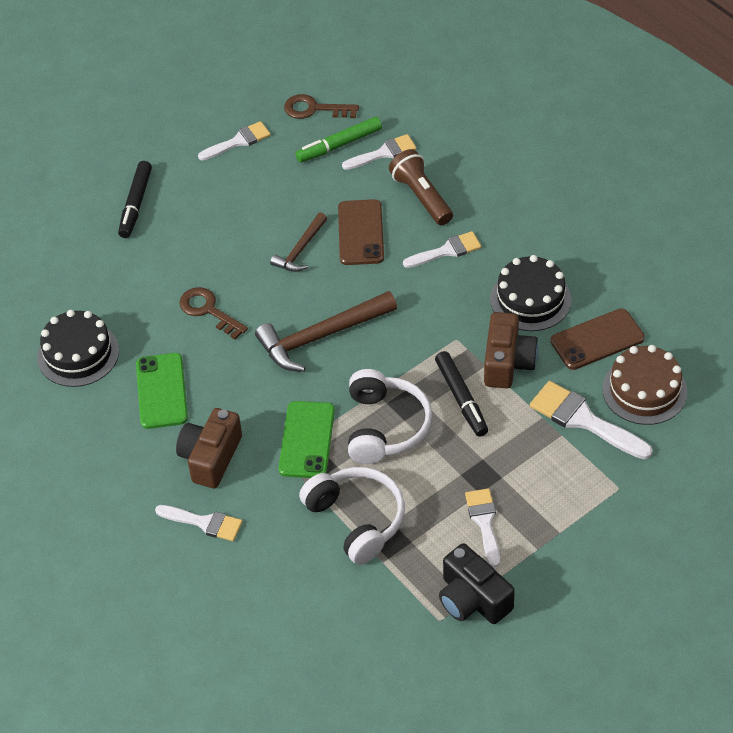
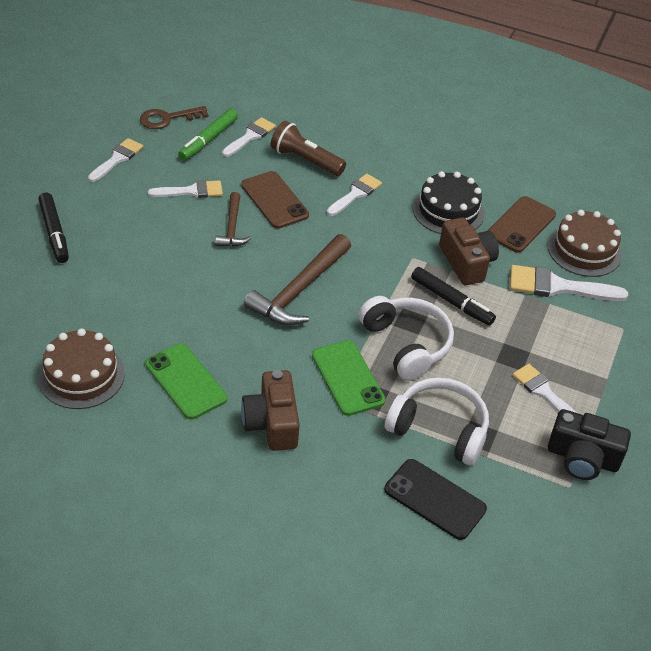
camera: 35 degrees left, 5 degrees down
(78, 354) = (81, 375): black cake -> brown cake
(204, 523) = (306, 482): white brush -> white brush (191, 191)
(208, 310) = (183, 300): brown key -> none
(306, 582) = (435, 499): none -> black phone

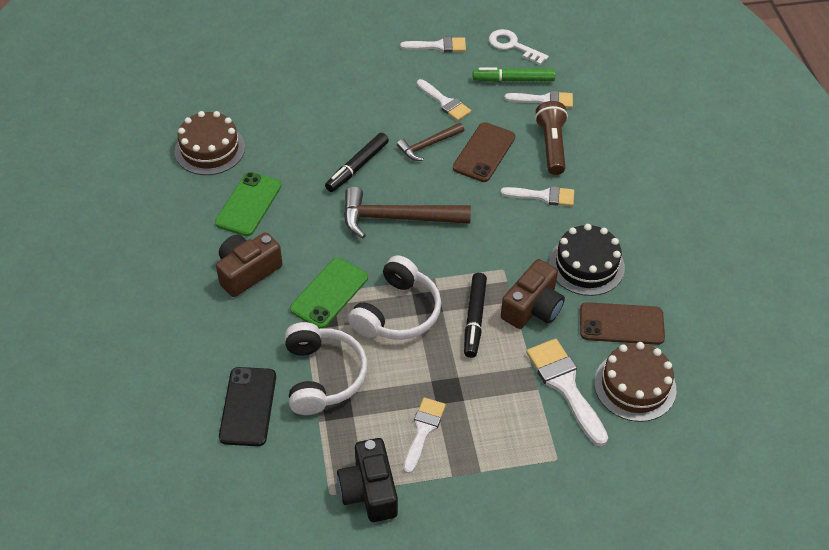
camera: 60 degrees right, 5 degrees up
(54, 232) = (330, 59): black marker -> black marker (357, 167)
(167, 119) = (512, 46): brown key -> white key

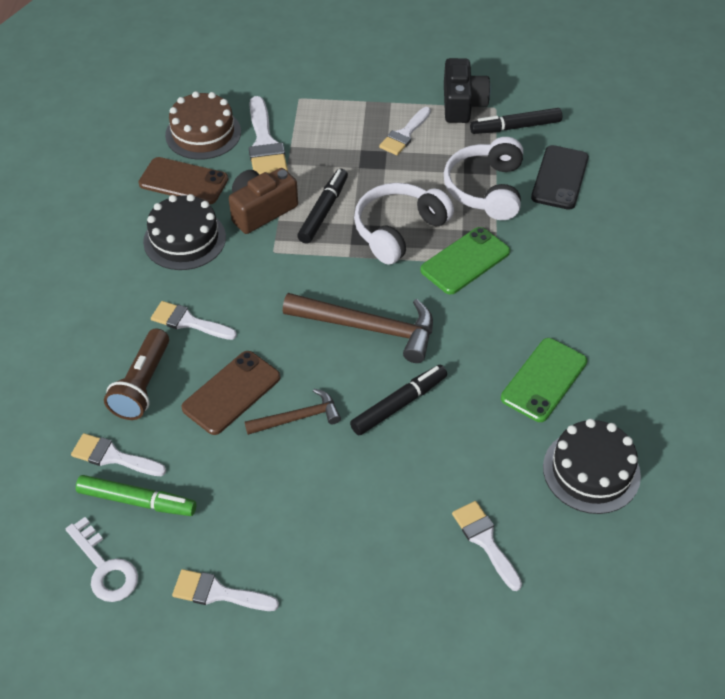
camera: 165 degrees left, 0 degrees up
(210, 149) = (591, 471): brown cake -> black cake
(247, 272) = (551, 299): brown camera -> none
(302, 468) = (516, 127): none -> black marker
(445, 102) = (250, 481): white brush -> white brush (485, 541)

